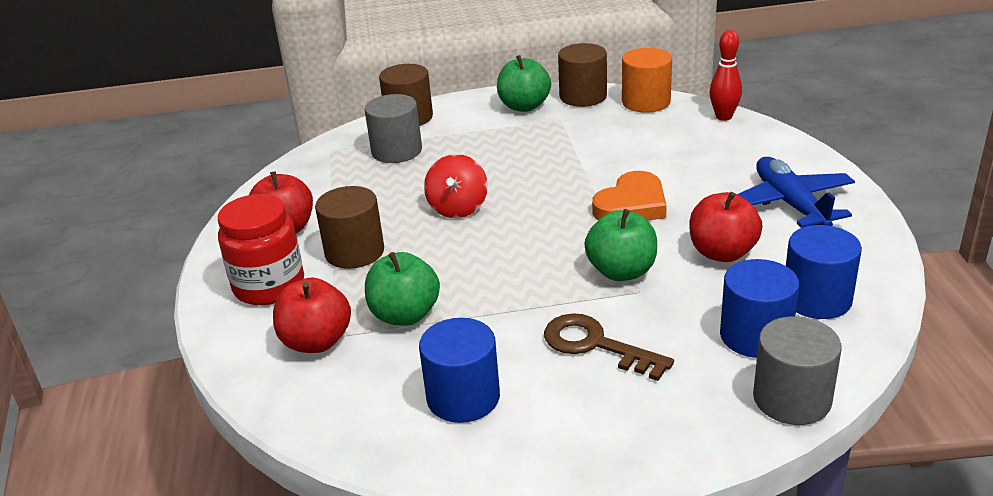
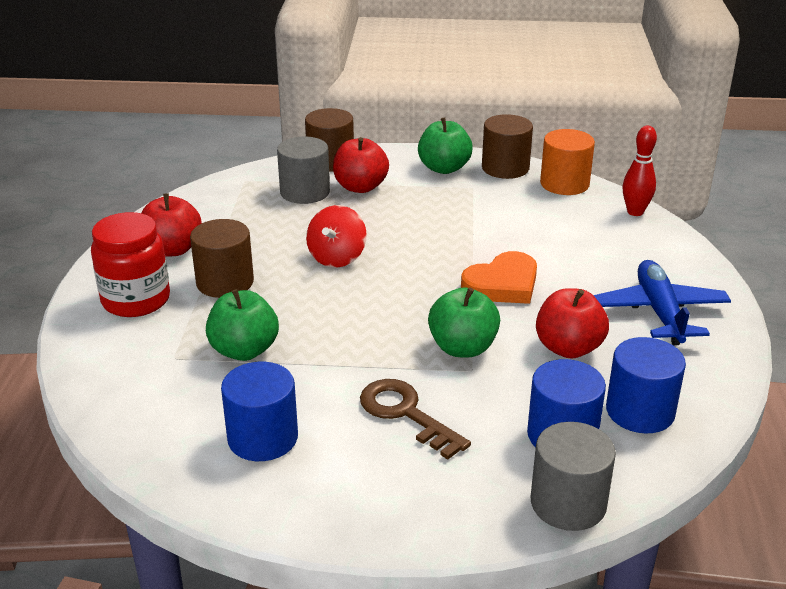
camera: 10 degrees right, 0 degrees up
(316, 342) = (155, 360): red apple -> red apple (360, 187)

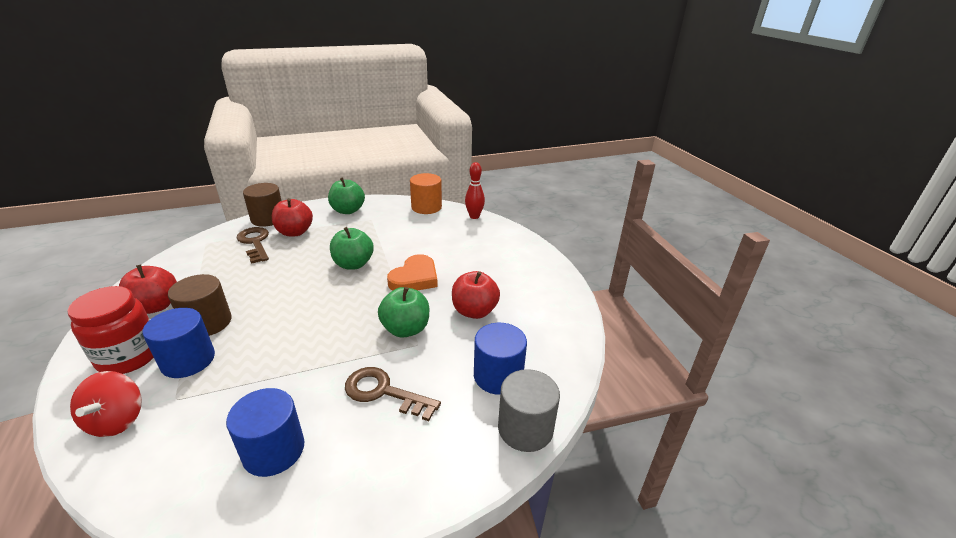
camera: 25 degrees left, 0 degrees up
(244, 350) = (237, 375): green apple -> green apple (353, 264)
(305, 192) = (255, 243): grey cylinder -> brown key
(337, 257) = (293, 284): red spinning top -> red spinning top (117, 420)
(505, 168) = (387, 204): brown cylinder -> none
(640, 411) = (537, 343): blue cylinder -> blue cylinder (188, 360)
(659, 312) = (517, 274): blue plane -> none

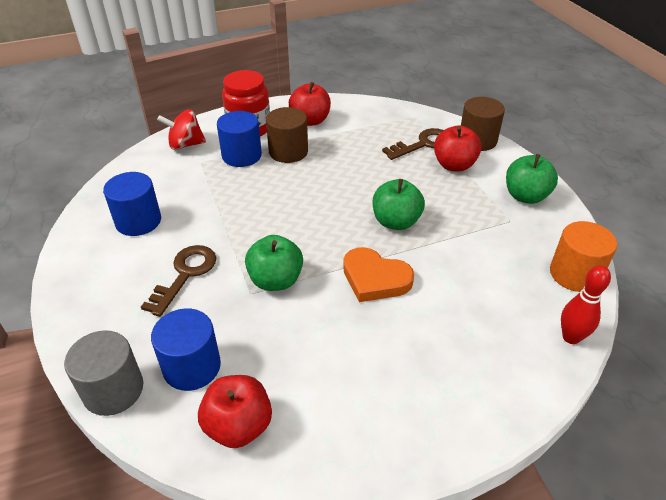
camera: 90 degrees right, 10 degrees up
(474, 311) = (309, 342): red apple -> red apple (238, 426)

